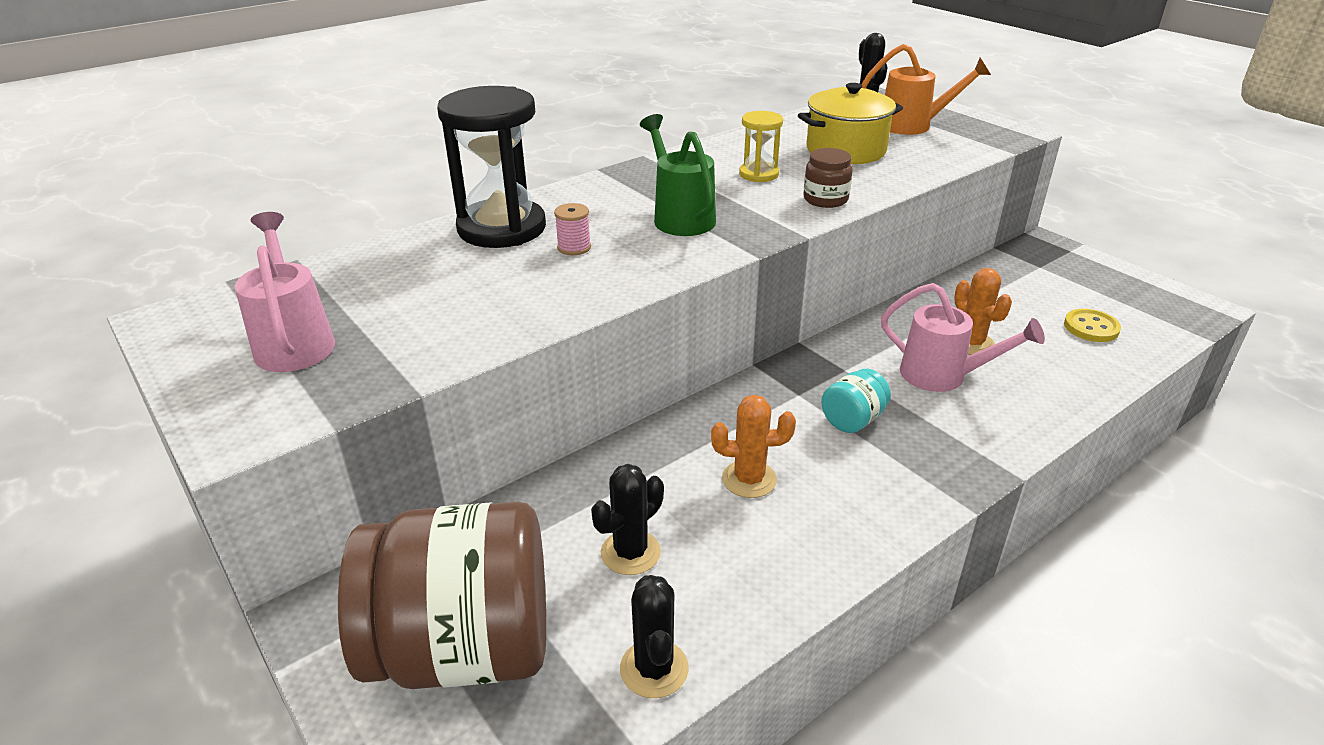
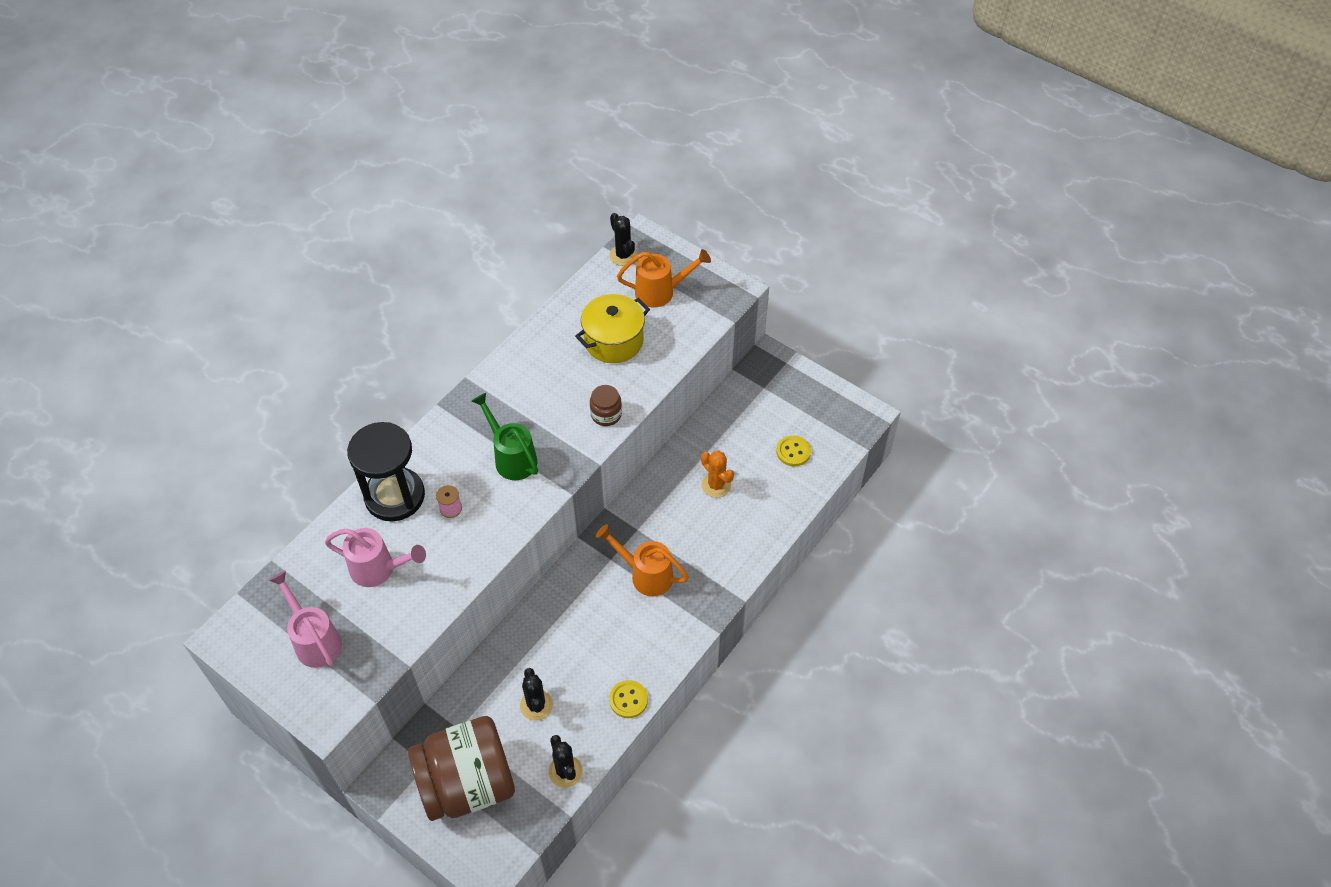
camera: 15 degrees left, 20 degrees up
(630, 552) = (536, 705): black cactus -> black cactus turned 45 degrees counterclockwise
(749, 479) = (591, 637): orange cactus -> none
(759, 174) = (555, 389): yellow hourglass -> none
(799, 577) = (628, 700): none -> yellow button
(853, 420) = (646, 575): turquoise jar -> orange watering can
(942, 376) = (698, 522): pink watering can -> pink watering can (378, 569)

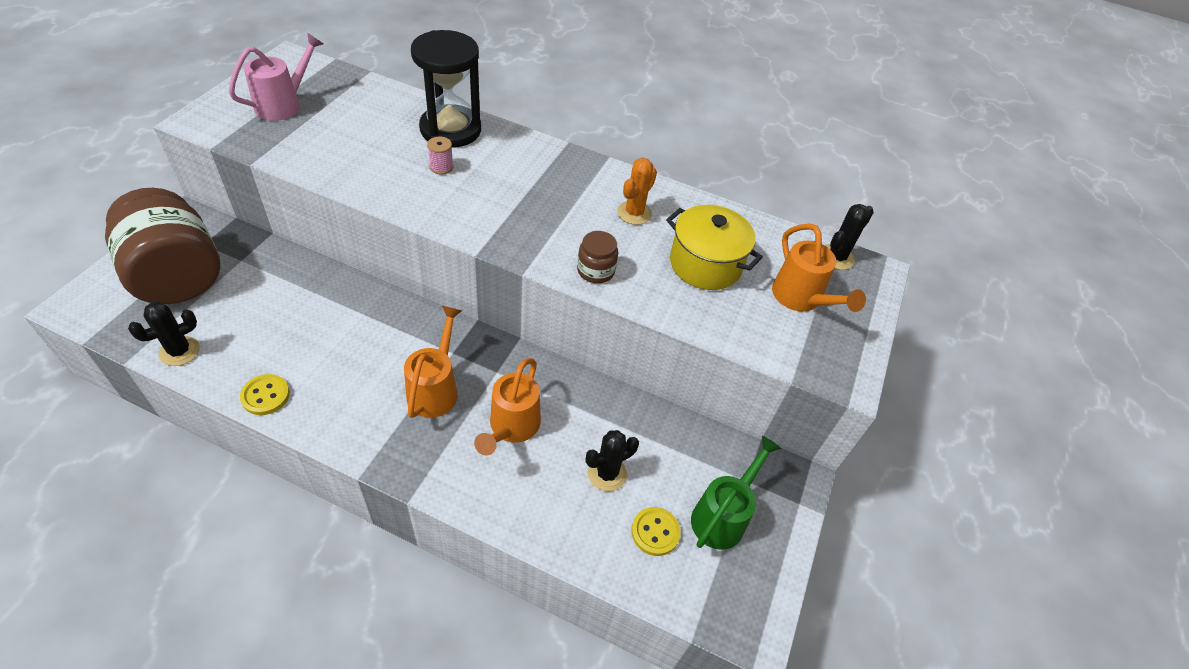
camera: 70 degrees right, 5 degrees down
(378, 569) = (364, 130): pink watering can -> none
(512, 457) = (515, 202): green watering can -> green watering can (722, 516)
(536, 705) = (264, 315): black cactus -> black cactus (607, 474)
(693, 526) = (511, 427): none -> orange watering can
(716, 485) = (577, 445): orange cactus -> orange cactus (634, 213)

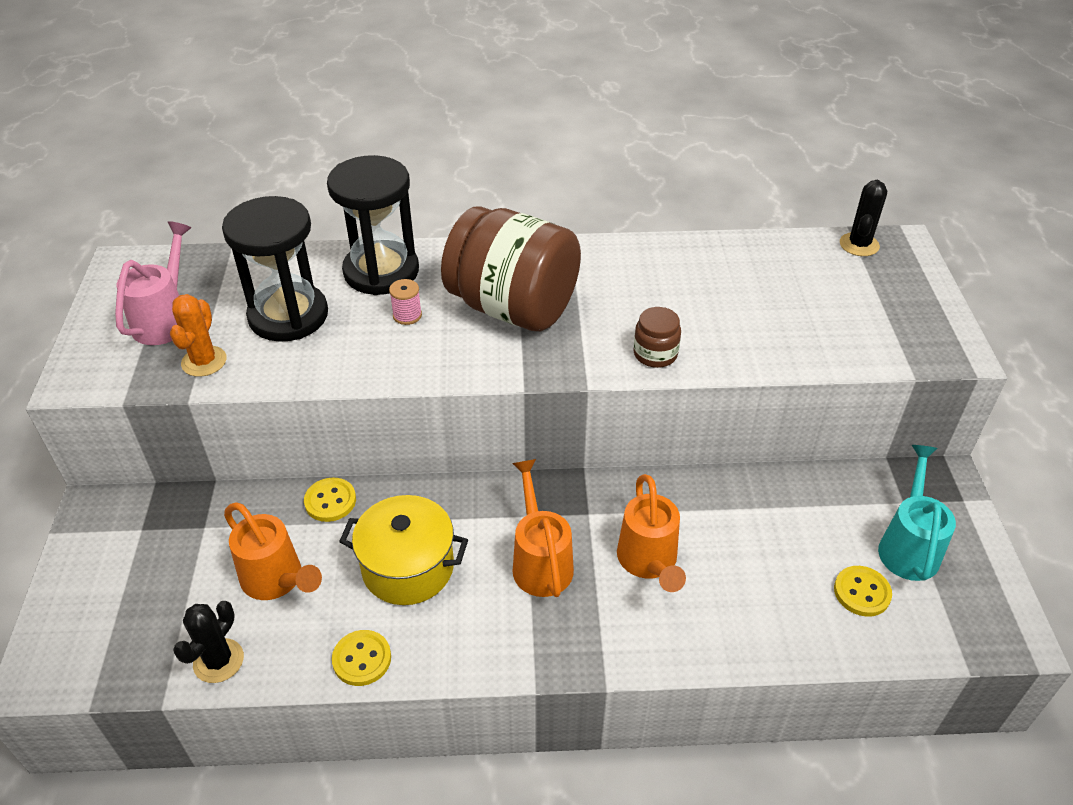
camera: 20 degrees left, 5 degrees down
(177, 276) = (141, 579): brown jar -> brown jar (513, 307)
(331, 280) = (330, 501): none -> yellow button
(362, 134) = (288, 316): none -> black hourglass
(607, 474) = (775, 560): black cactus -> none
(634, 213) = (643, 281): orange cactus -> orange cactus (204, 361)
(705, 264) = (750, 302): yellow pot -> yellow pot (408, 567)
(722, 516) = (908, 546): green watering can -> turquoise watering can
(801, 299) = (860, 297): orange watering can -> orange watering can (277, 580)

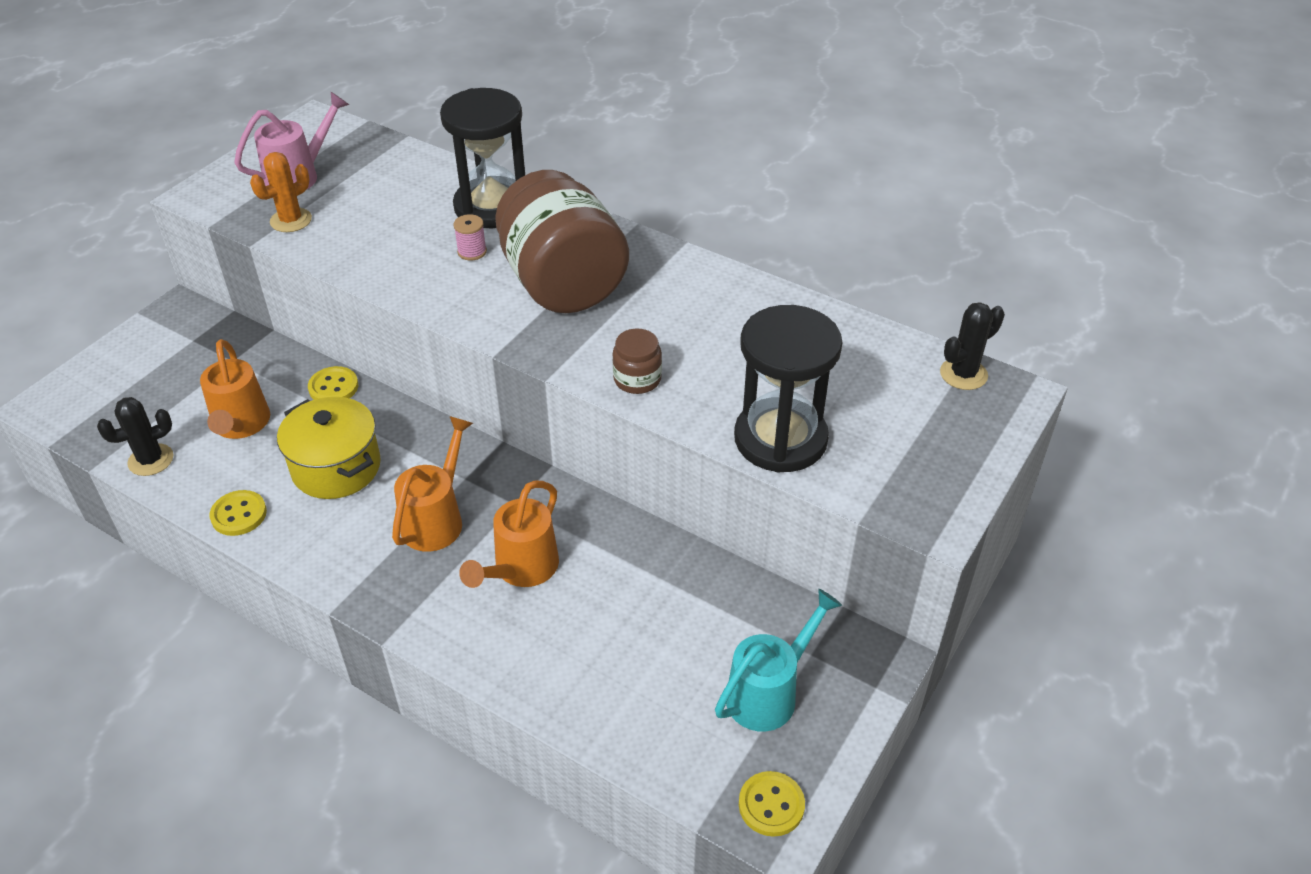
camera: 35 degrees right, 0 degrees up
(288, 316) = (385, 212): black hourglass -> black hourglass (780, 439)
(862, 592) = (677, 703): yellow button -> yellow button (771, 805)

